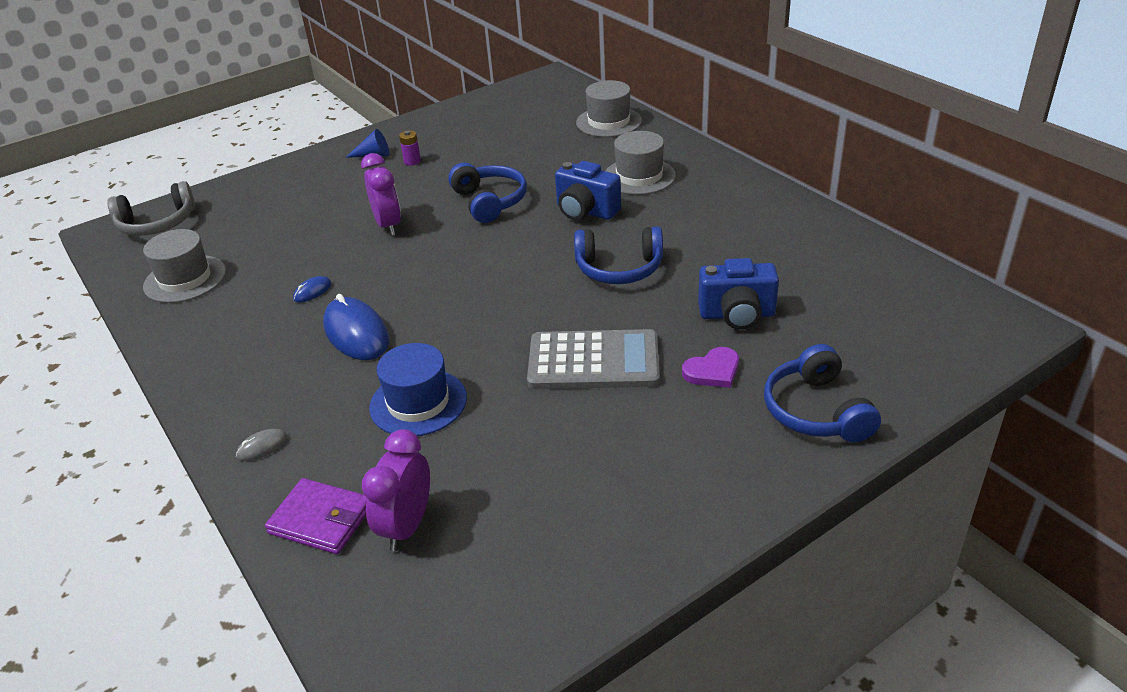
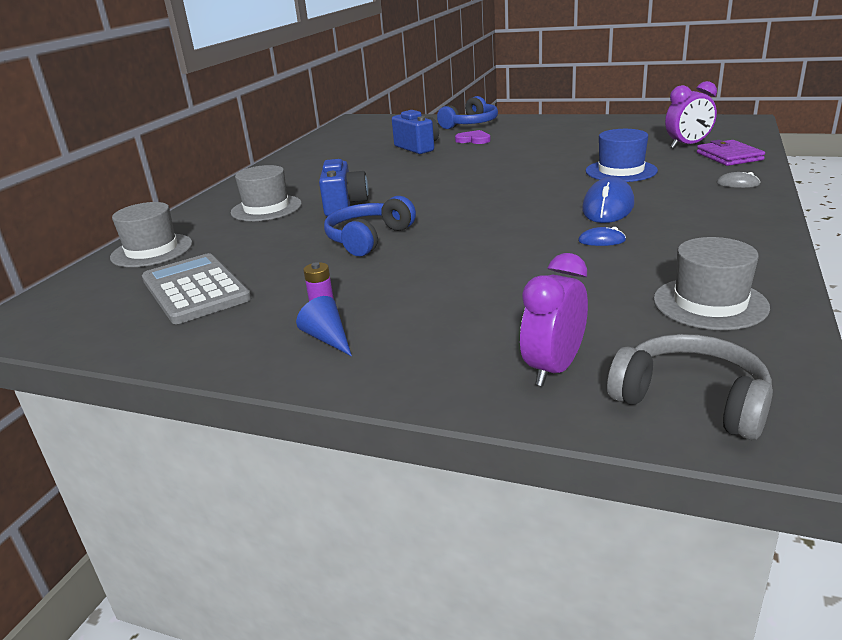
camera: 125 degrees left, 10 degrees down
(388, 225) = (464, 259): purple clock -> purple clock (553, 369)
(593, 361) = (509, 156): grey calculator -> grey calculator (195, 289)
(619, 269) = (410, 177): blue headphones -> none

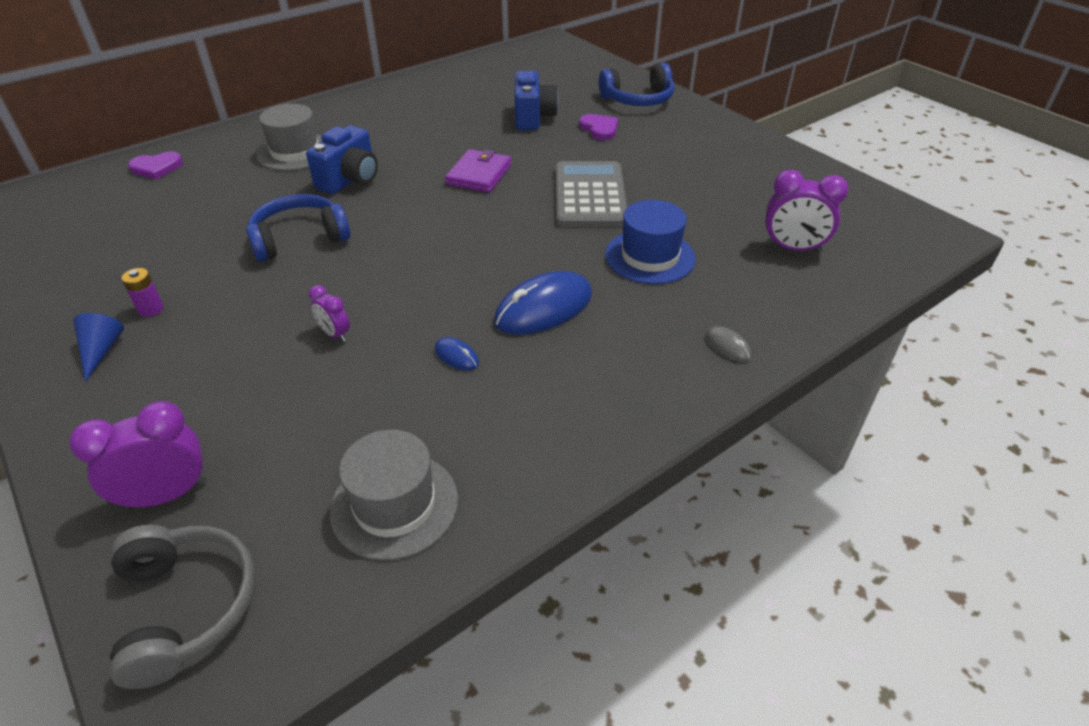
camera: 30 degrees right, 15 degrees up
(152, 250) = (156, 168): grey hat -> purple heart
(195, 289) = (115, 235): grey calculator -> grey calculator (589, 195)
(499, 263) = (335, 334): none -> purple clock
(729, 156) = (803, 293): purple wallet -> purple wallet (479, 174)

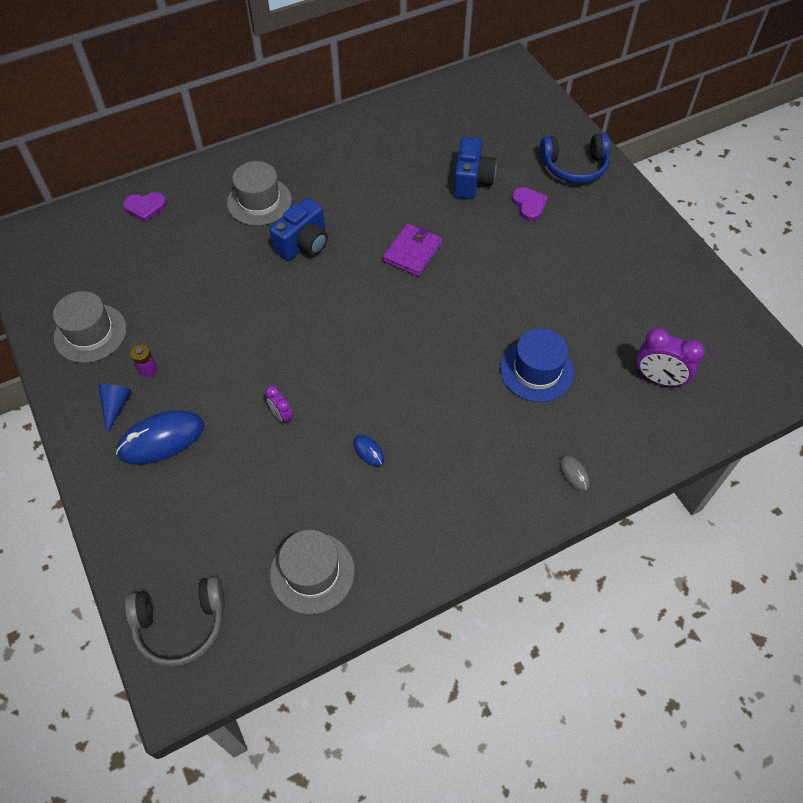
camera: 10 degrees right, 15 degrees up
(73, 282) = (90, 333): none -> grey hat
(166, 495) = (166, 540): purple clock -> none
(186, 607) = (181, 624): grey headphones -> grey headphones turned 90 degrees clockwise
(299, 238) = (259, 309): blue headphones -> none
(543, 308) = (441, 414): blue mouse -> blue mouse (161, 439)
(589, 195) = (502, 291): grey calculator -> none

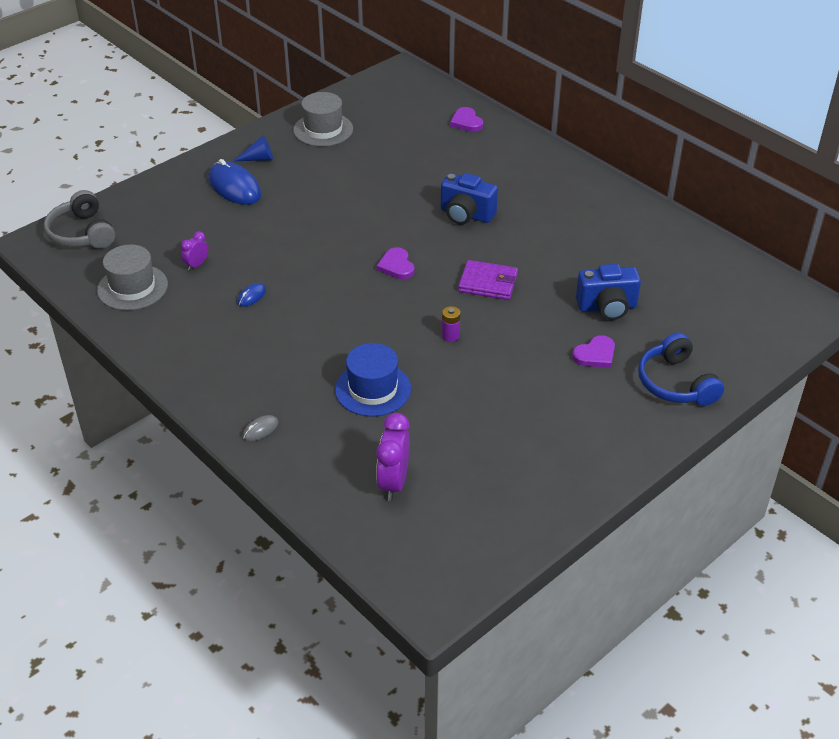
camera: 75 degrees right, 15 degrees down
(148, 370) = (297, 165): purple battery -> purple battery (450, 336)
(259, 201) = (505, 179): grey hat -> none
(281, 416) = (273, 242): purple clock -> purple clock (196, 265)
(362, 316) = (396, 266): none -> purple heart

